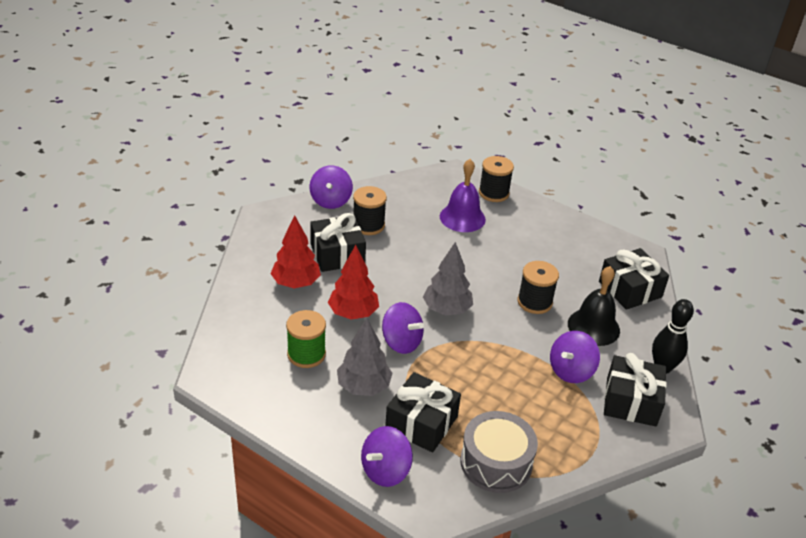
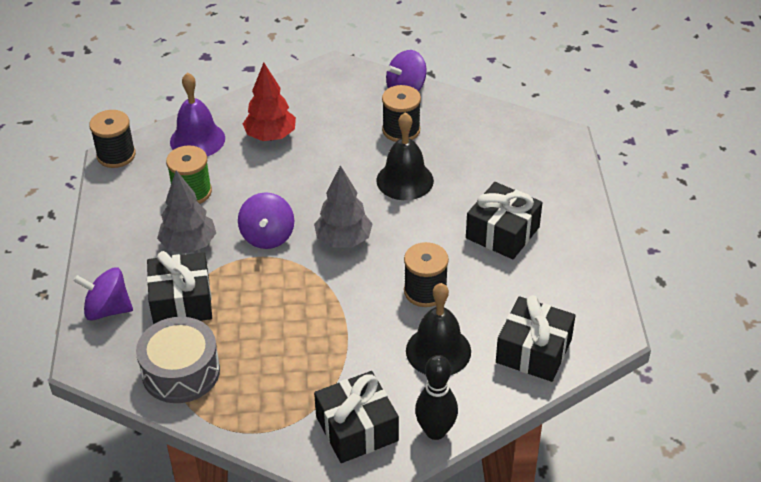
camera: 55 degrees right, 5 degrees up
(337, 254) = (337, 136): black gift -> black gift (502, 233)
(353, 313) = (271, 188): red tree -> none
(420, 251) = (405, 180): none -> black bell
(462, 217) = (493, 179): purple bell -> purple bell (197, 140)
(493, 193) = (563, 178): black spool -> black spool (116, 155)
(571, 371) = (353, 365): purple spinning top -> none

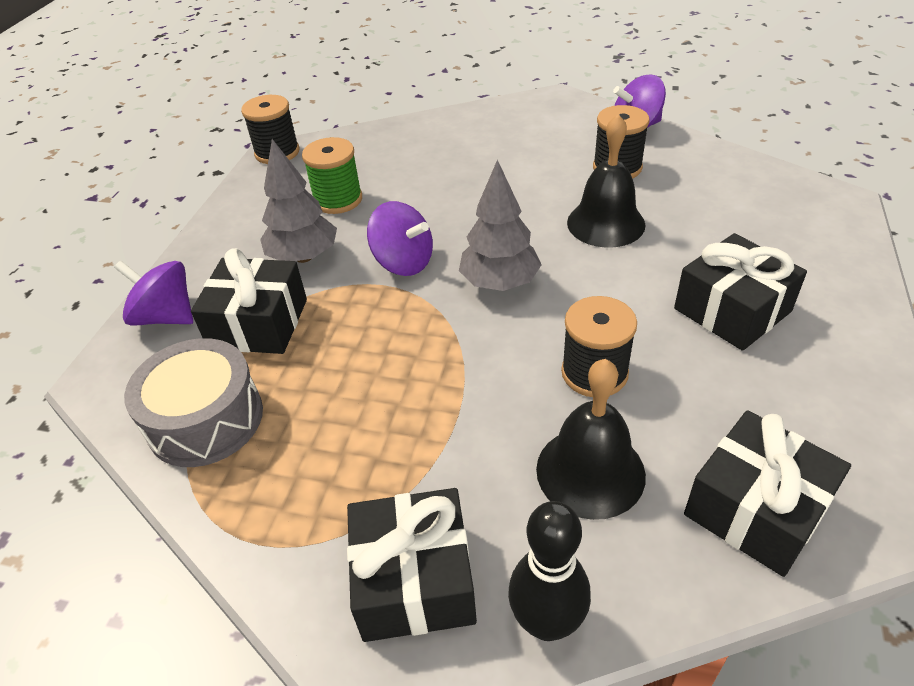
camera: 20 degrees right, 0 degrees up
(197, 140) = (371, 149): purple bell -> none
(267, 236) = (403, 262): purple spinning top -> purple spinning top turned 75 degrees counterclockwise
(270, 136) = (455, 155): red tree -> none

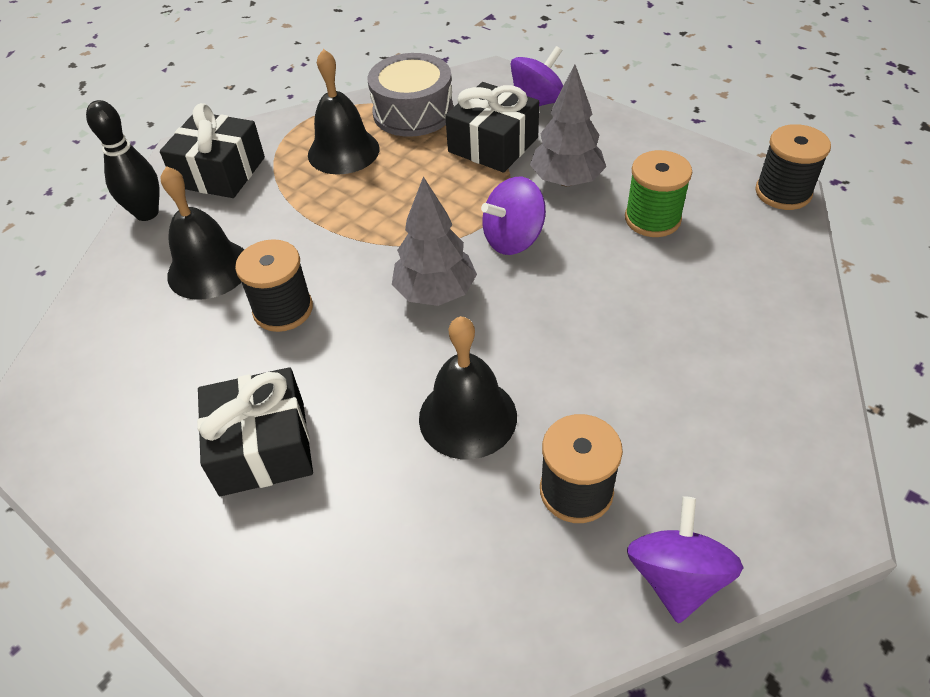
camera: 115 degrees right, 5 degrees up
(314, 453) = (343, 151): none -> black bell
(756, 509) = (102, 338): black gift -> none

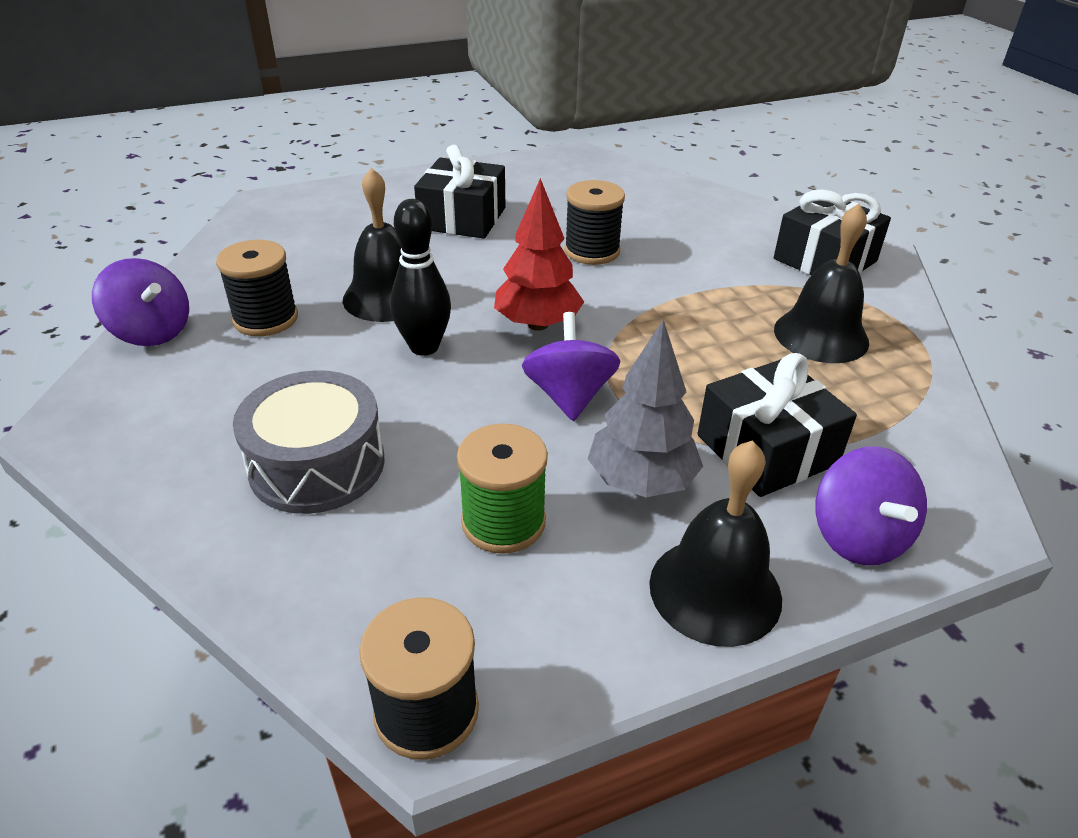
camera: 115 degrees right, 10 degrees down
(147, 213) = (779, 218): black bowling pin -> black bowling pin (424, 347)
(209, 269) = (675, 231): black bell -> black bell (715, 590)
(413, 112) = (887, 409): grey drum -> grey drum (317, 464)
(435, 293) = (537, 324): grey tree -> red tree

